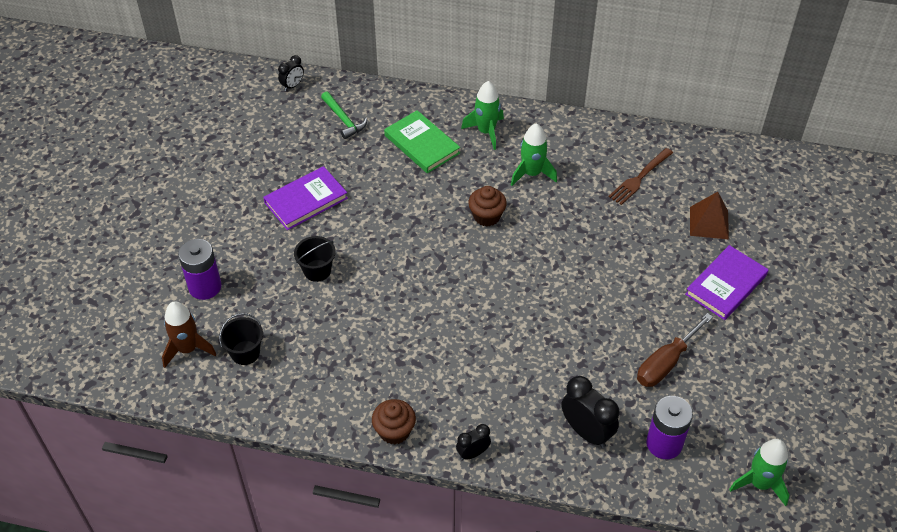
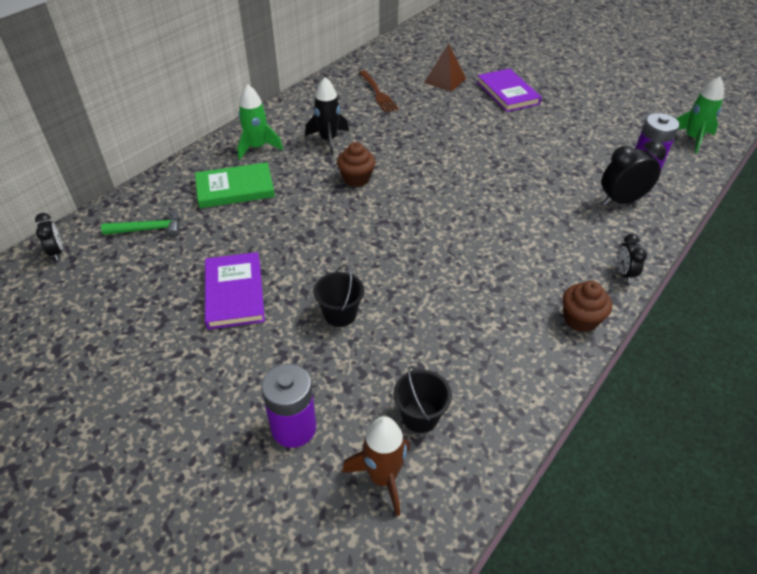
camera: 65 degrees left, 5 degrees down
(532, 173) = (328, 140): green rocket -> black rocket
(665, 363) = (567, 141): brown screwdriver -> none

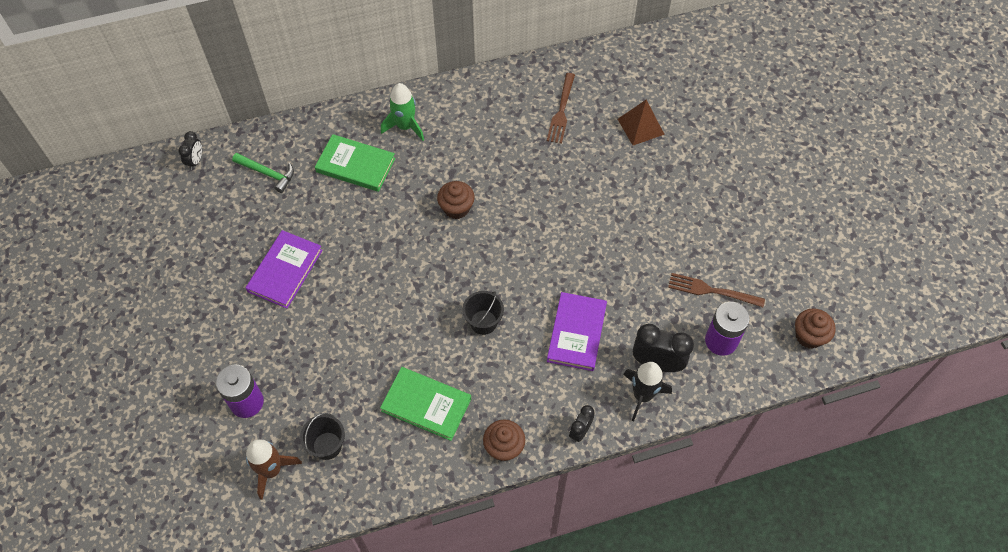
camera: 35 degrees right, 15 degrees up
(328, 140) = (470, 149): black rocket -> black rocket (642, 395)
(340, 314) = (340, 334): black bucket -> black bucket (483, 322)
(479, 326) = (426, 405): none -> green book
(507, 93) = (686, 176): purple book -> purple book (576, 333)
(602, 143) = (712, 291): none -> brown fork
(692, 139) = (809, 336): green rocket -> brown cupcake

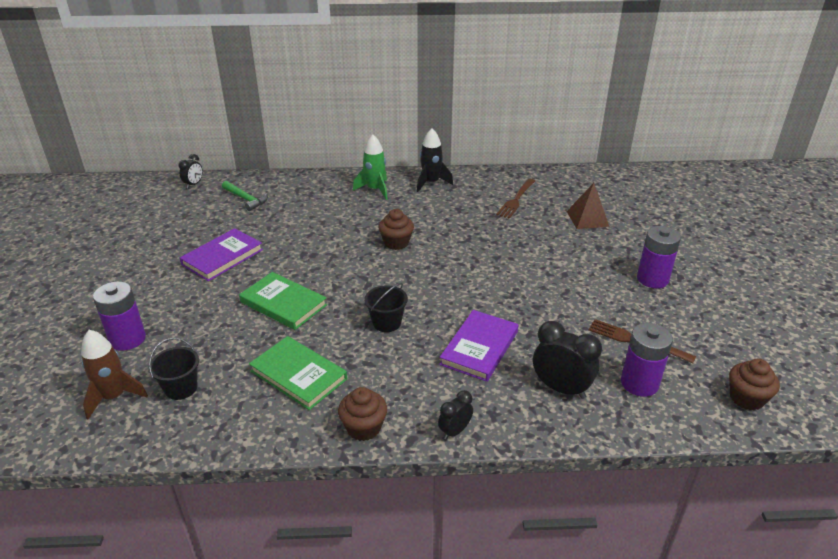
camera: 15 degrees right, 25 degrees down
(355, 165) = (321, 205): green book -> green book (283, 303)
(642, 395) = (537, 413): black rocket -> black rocket (431, 183)
(716, 205) = (652, 279): none -> purple battery

